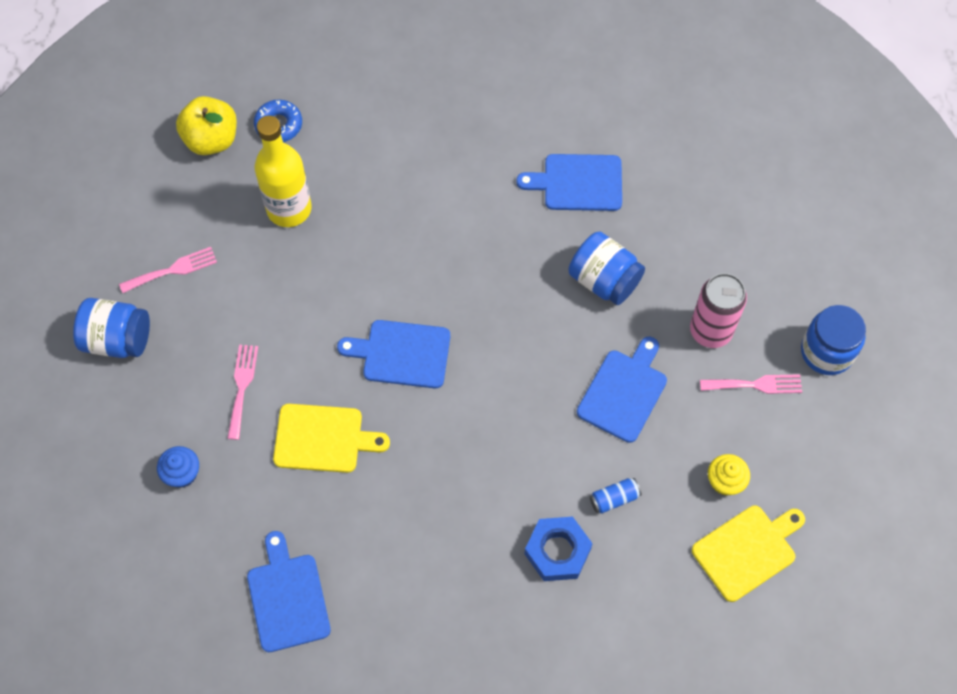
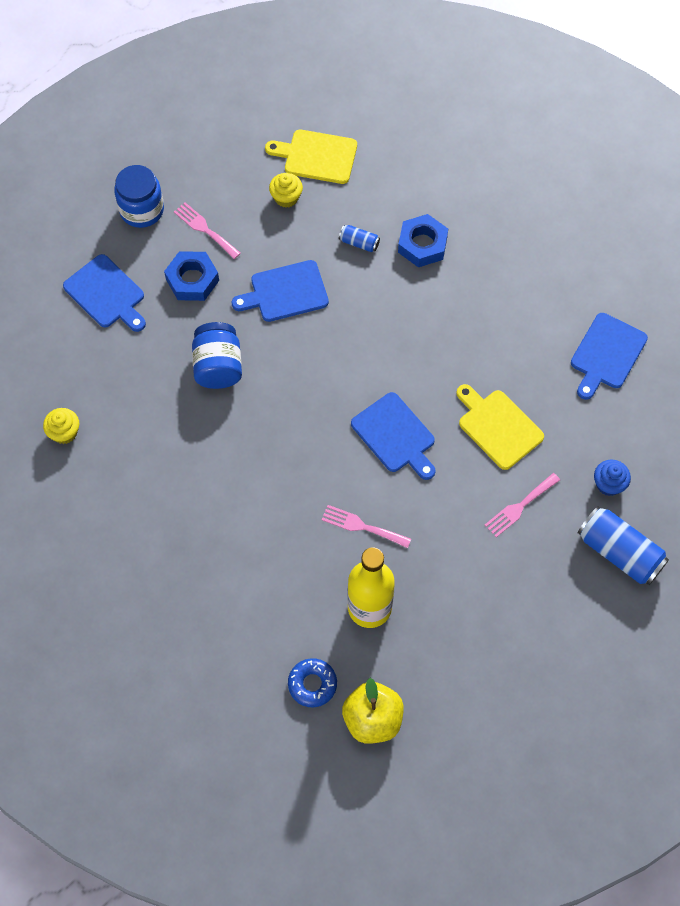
camera: 135 degrees left, 0 degrees up
(117, 339) = (576, 617): blue jar -> none
(124, 422) = (619, 552): none -> blue can
(173, 270) = (493, 635): pink fork -> pink fork (362, 526)
(578, 183) = (158, 443): blue cutting board -> blue cutting board (106, 294)
(656, 129) = (64, 432): none -> yellow cupcake
(710, 331) = (192, 280): pink can -> blue nut

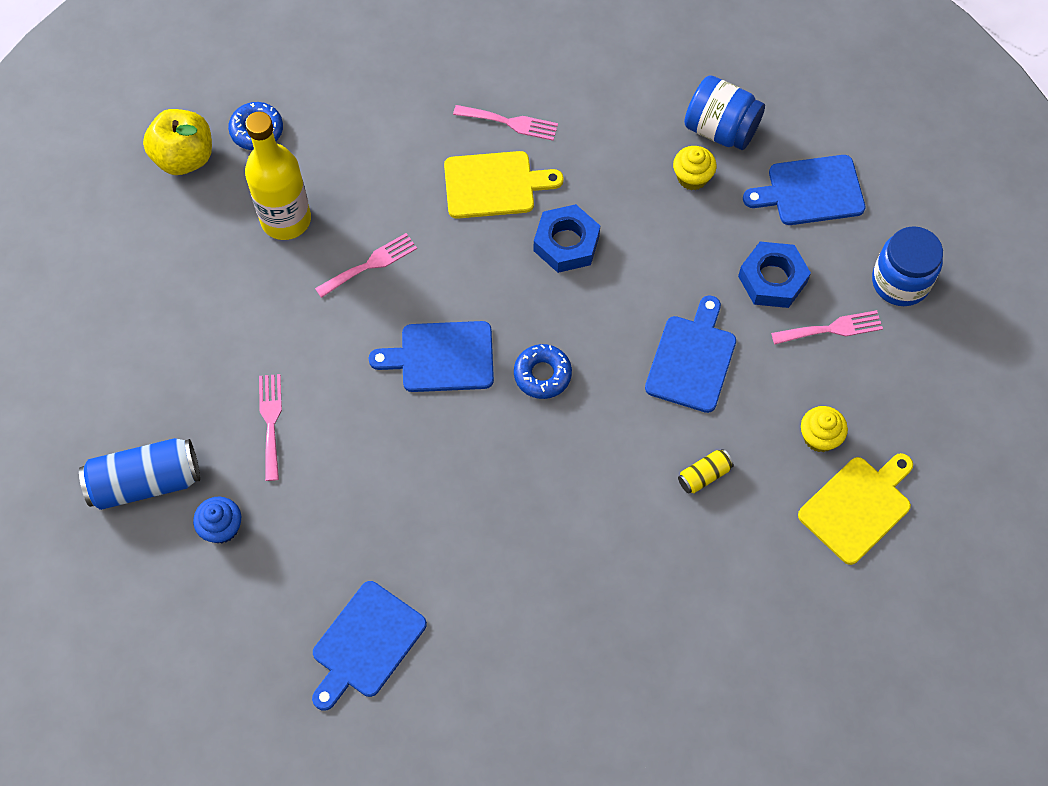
camera: 125 degrees right, 0 degrees up
(64, 432) = (671, 74): yellow cupcake -> yellow cupcake (692, 177)
(181, 512) = (510, 122): none -> pink fork
(218, 366) = (647, 243): blue jar -> blue jar (720, 129)
(359, 243) = (704, 475): blue can -> yellow can
(361, 369) = (542, 374): none -> blue donut
(422, 244) = (654, 542): blue nut -> blue nut (566, 243)
(498, 427) = (372, 463): yellow cutting board -> yellow cutting board (494, 185)
(607, 354) = (366, 643): blue cutting board -> blue cutting board turned 120 degrees counterclockwise

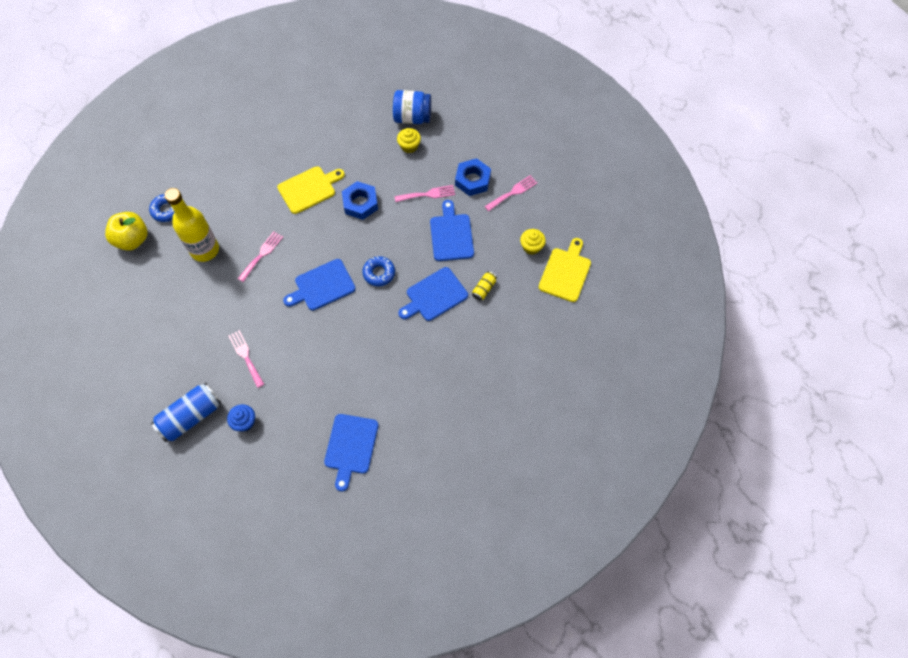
camera: 25 degrees left, 0 degrees up
(510, 122) = (303, 154): pink fork -> pink fork (427, 194)
(811, 191) = (471, 130): blue cutting board -> blue cutting board (434, 296)
(900, 281) = (535, 157): blue jar -> none

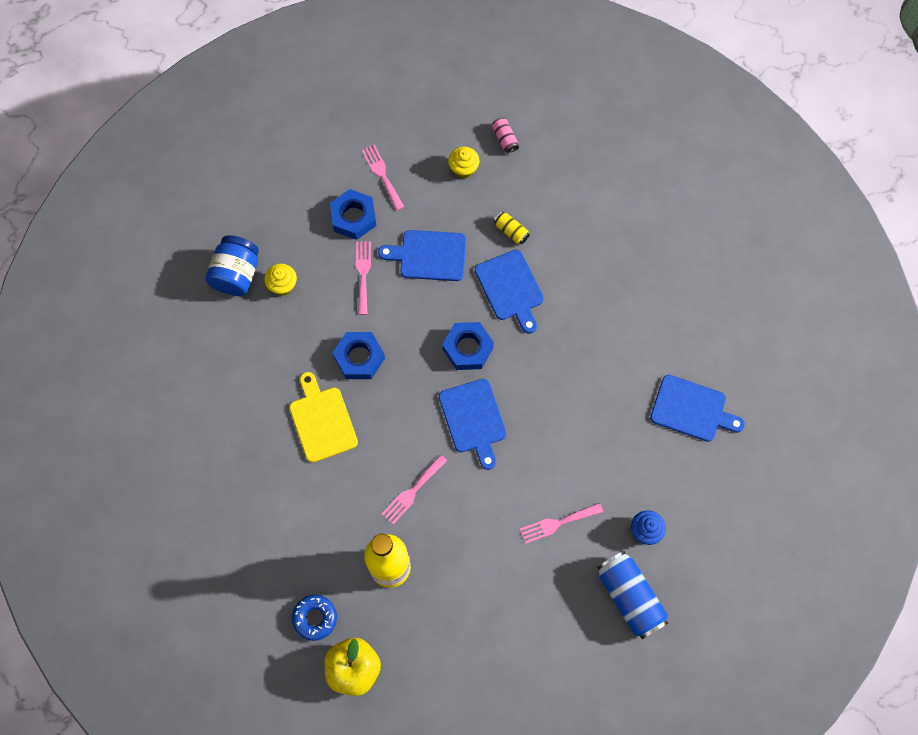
camera: 80 degrees left, 5 degrees up
(262, 254) = (412, 491): pink fork -> pink fork turned 90 degrees counterclockwise
(379, 273) = (467, 348): blue donut -> blue nut
(565, 272) = (505, 139): yellow cutting board -> pink can

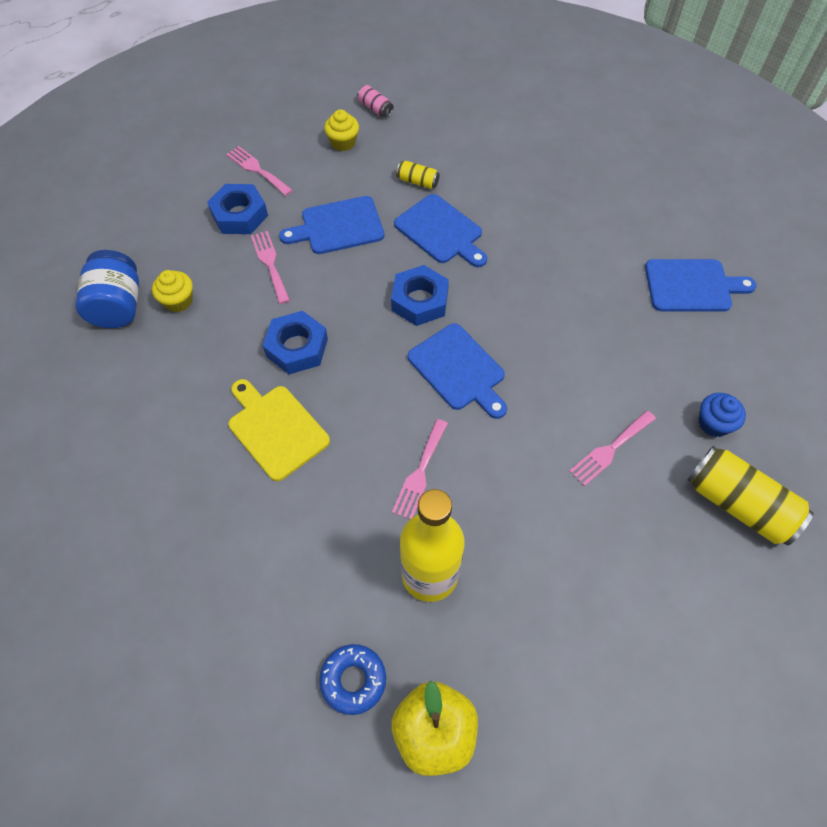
camera: 20 degrees left, 10 degrees down
(629, 597) = (738, 504): blue can -> yellow can

